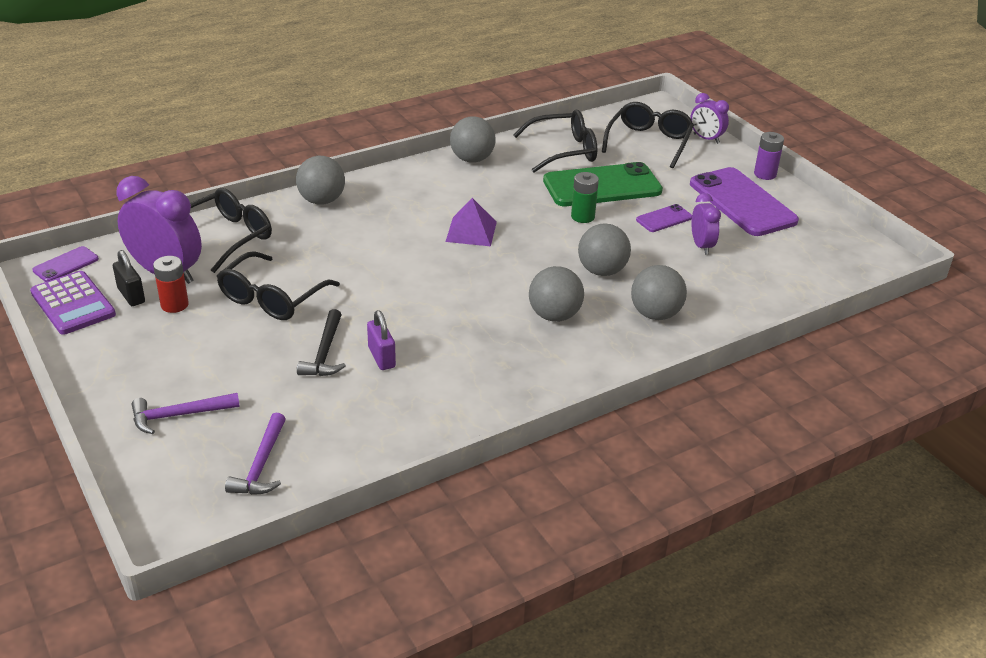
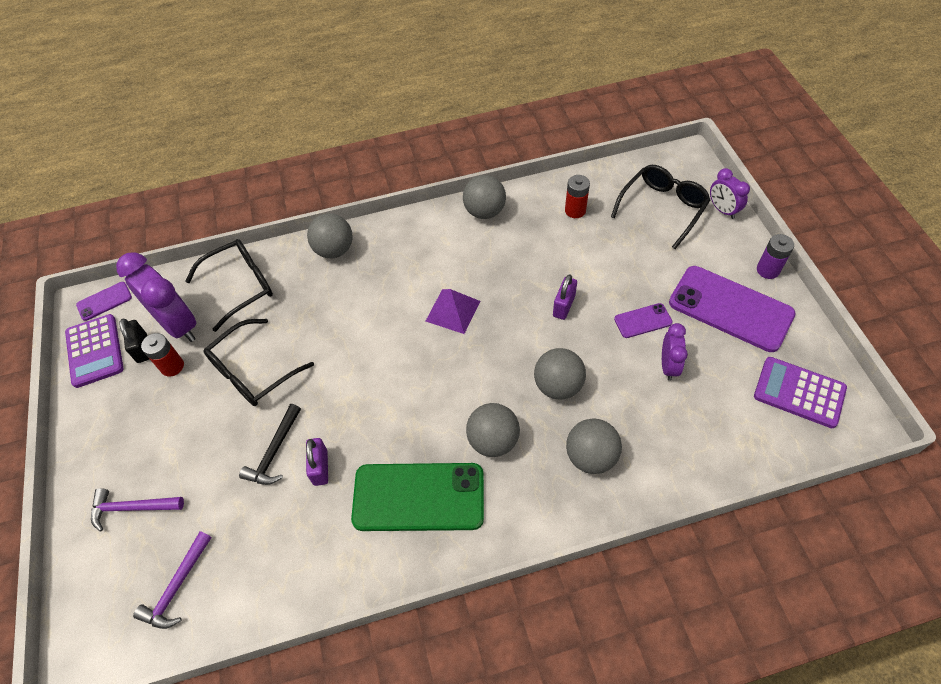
camera: 20 degrees right, 20 degrees up
(564, 151) = (575, 210): black glasses -> red battery
(582, 217) = (563, 306): green battery -> purple padlock
(602, 186) = (596, 265): green phone -> green phone (418, 497)
(742, 202) = (730, 308): purple phone -> purple phone turned 45 degrees counterclockwise
(827, 249) = (799, 392): none -> purple calculator

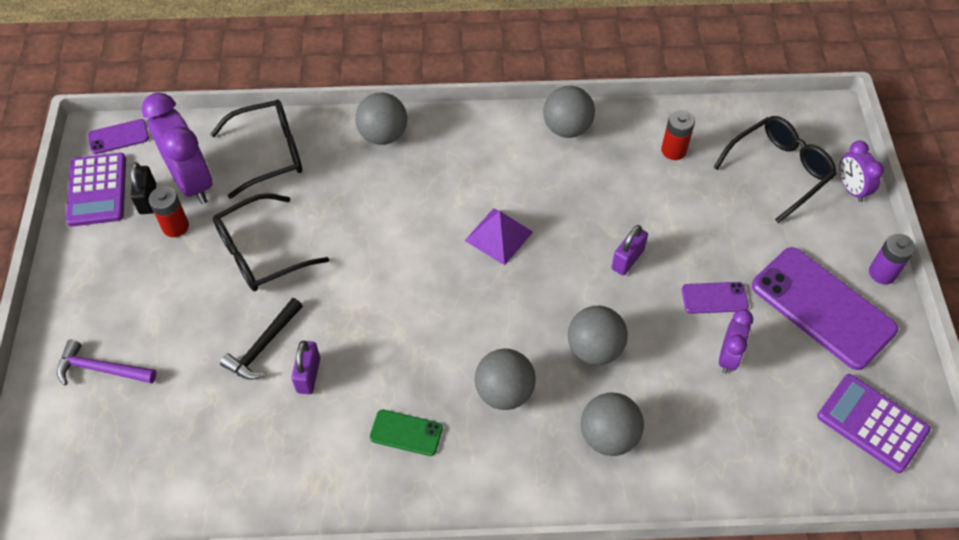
camera: 10 degrees right, 0 degrees up
(177, 587) = (130, 462): purple hammer -> none
(418, 497) = (406, 433): green phone -> green phone, size x0.47

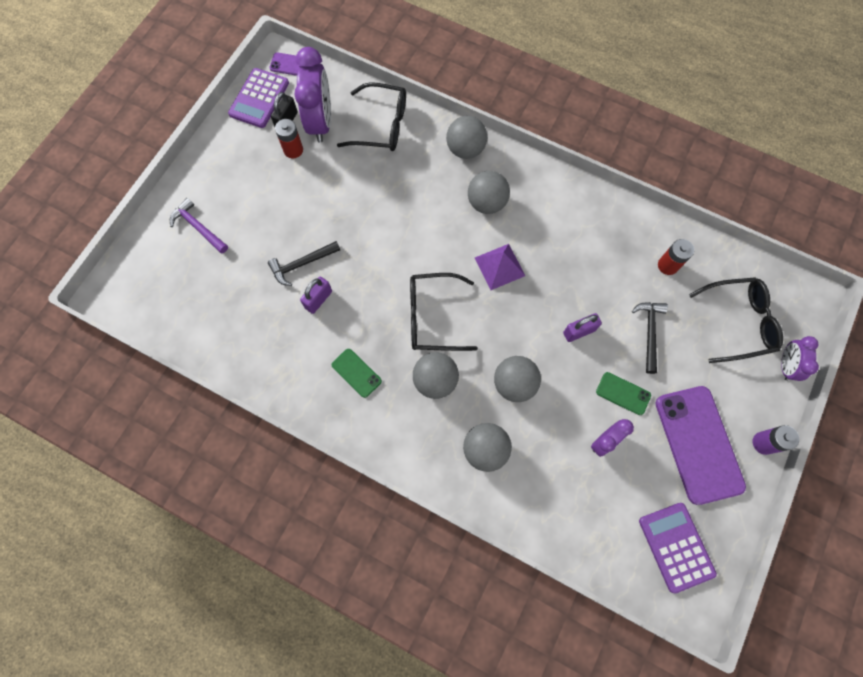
camera: 30 degrees right, 15 degrees up
(260, 253) = (336, 197): black glasses -> black glasses (432, 317)
(567, 128) = (599, 208): grey ball -> grey ball (486, 203)
(700, 224) = (649, 333): none -> black hammer
(714, 298) = (623, 393): purple phone -> green phone

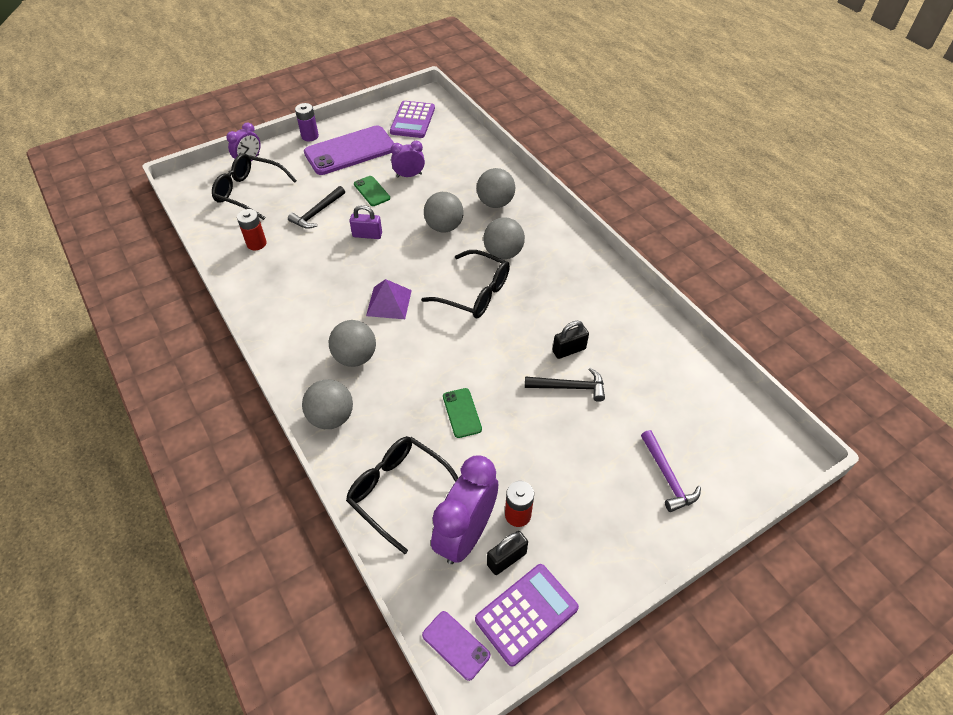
camera: 150 degrees left, 20 degrees down
(318, 299) = (569, 350): purple padlock -> black padlock
(356, 373) = (564, 284): green phone -> green phone (462, 413)
(698, 444) = (350, 151): purple phone -> purple phone turned 45 degrees clockwise

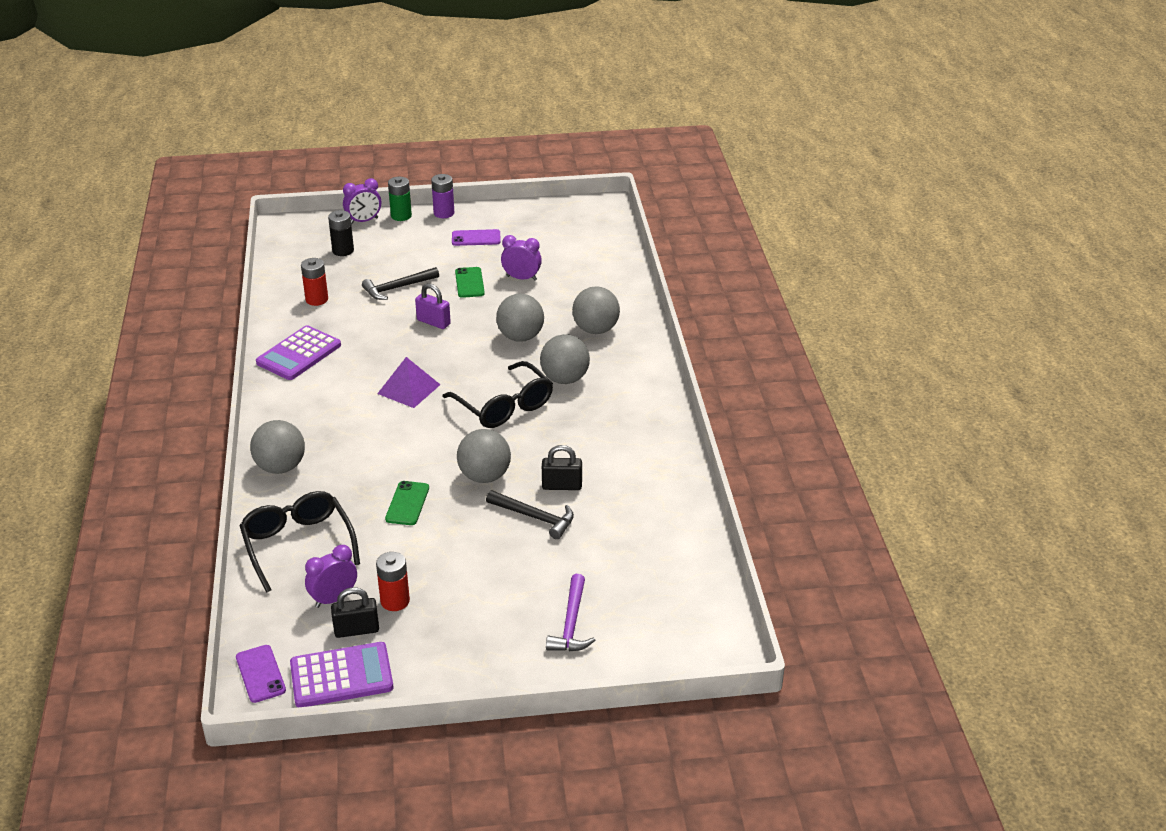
camera: 25 degrees right, 15 degrees down
(249, 192) = (343, 250): black glasses -> black battery
(277, 148) = (401, 216): none -> green battery
(350, 151) = (476, 238): purple phone -> purple phone, size x0.47
(355, 357) = (340, 425): grey ball -> grey ball (484, 476)
(412, 120) = (568, 224): purple calculator -> purple calculator (299, 354)
(465, 534) = (334, 598): purple clock -> purple clock, size x0.55

